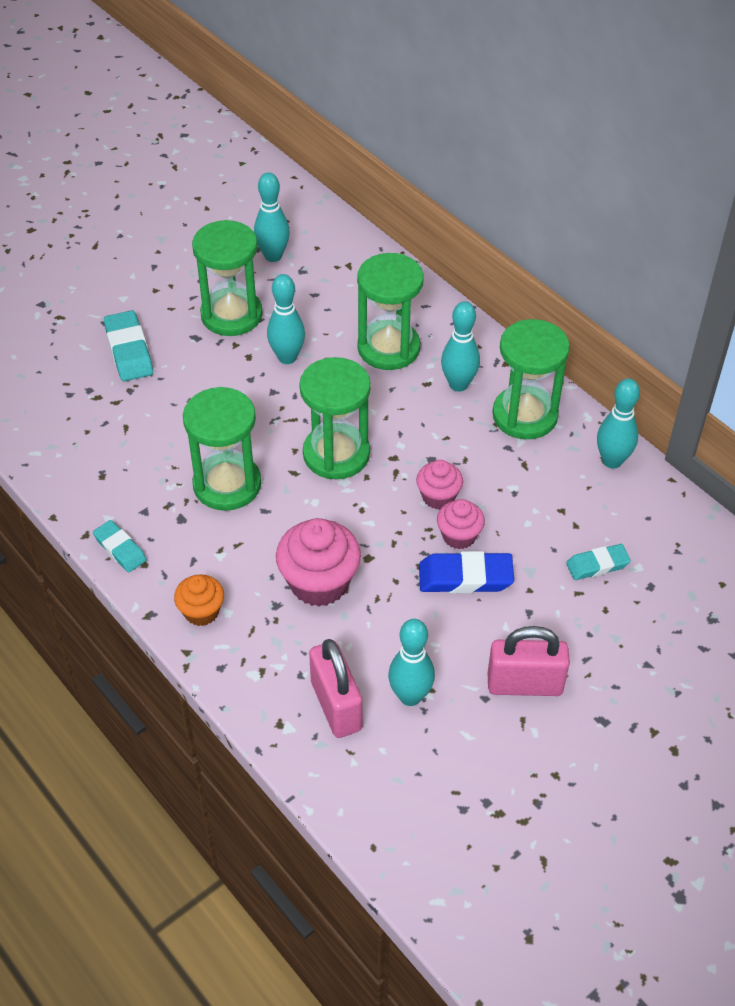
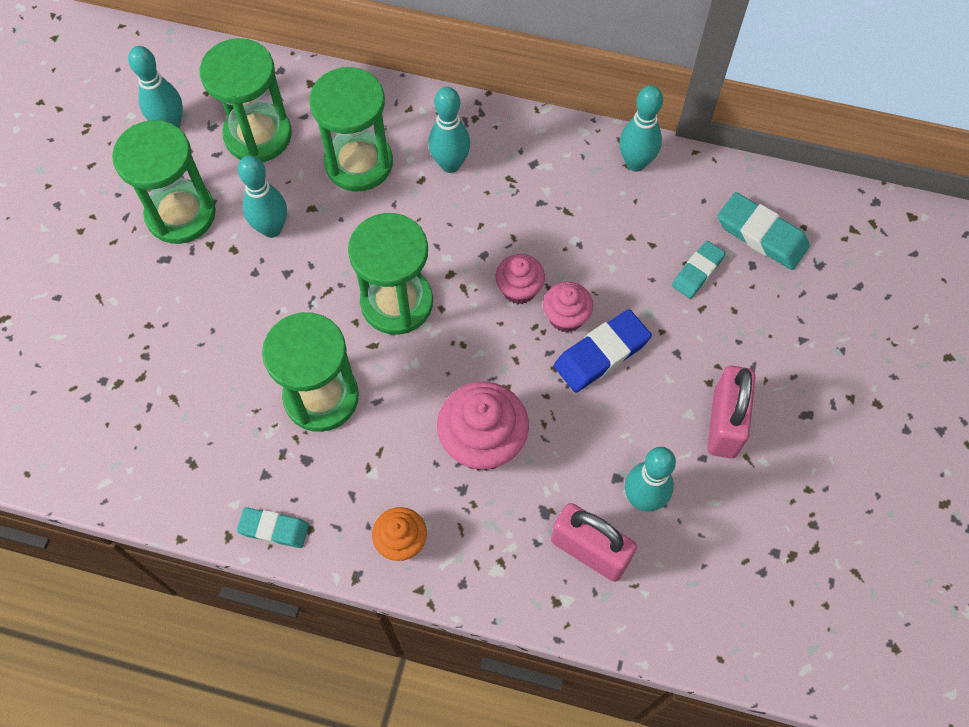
camera: 35 degrees left, 15 degrees up
(129, 350) = (108, 313): turquoise eraser -> turquoise eraser (761, 235)
(524, 684) = (724, 423): pink padlock -> pink padlock turned 45 degrees counterclockwise
(525, 415) = (531, 161): green hourglass -> green hourglass (258, 135)

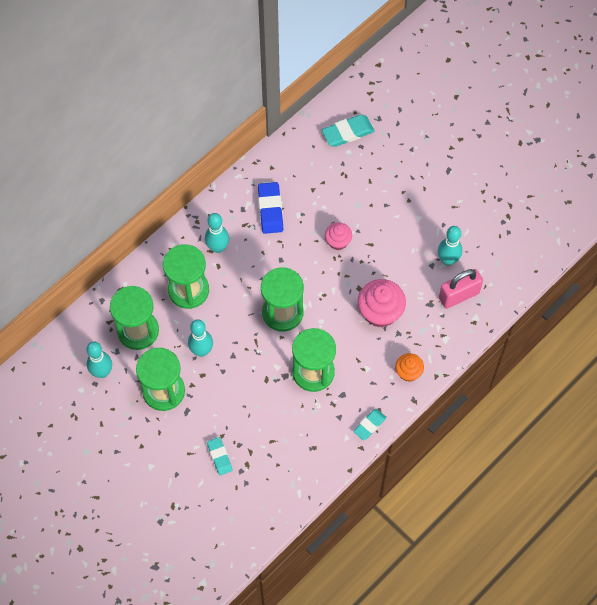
camera: 60 degrees left, 0 degrees up
(519, 289) = (310, 254): pink cupcake -> none
(601, 354) = (366, 237): blue eraser -> blue eraser (270, 210)
(635, 163) = (273, 163): turquoise bowling pin -> none
(697, 272) = (350, 171): turquoise eraser -> turquoise eraser (219, 457)
(724, 423) = (432, 206): pink padlock -> none

